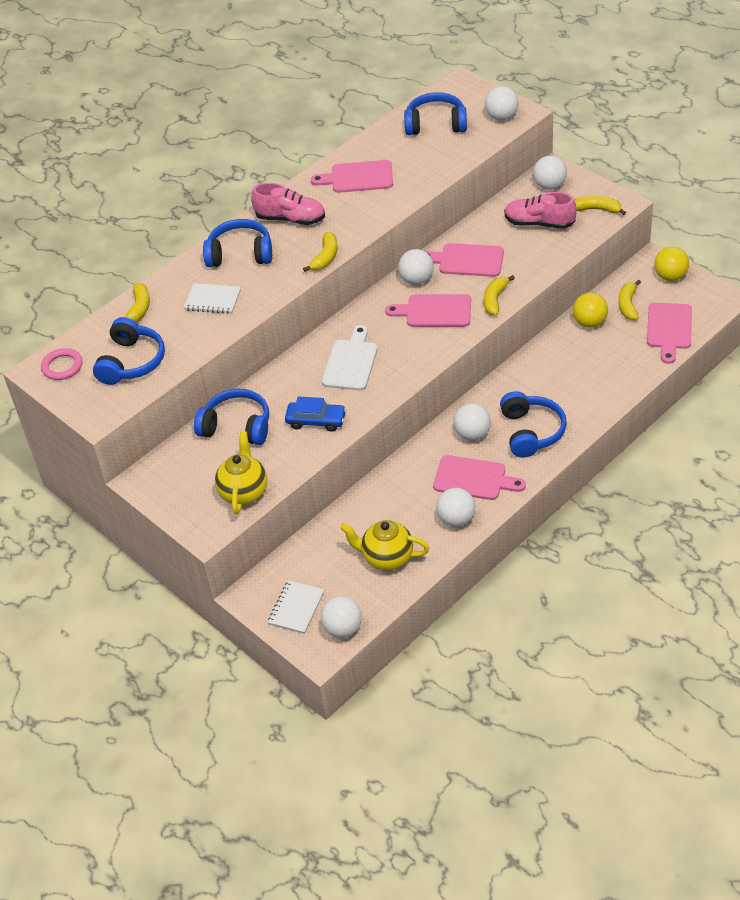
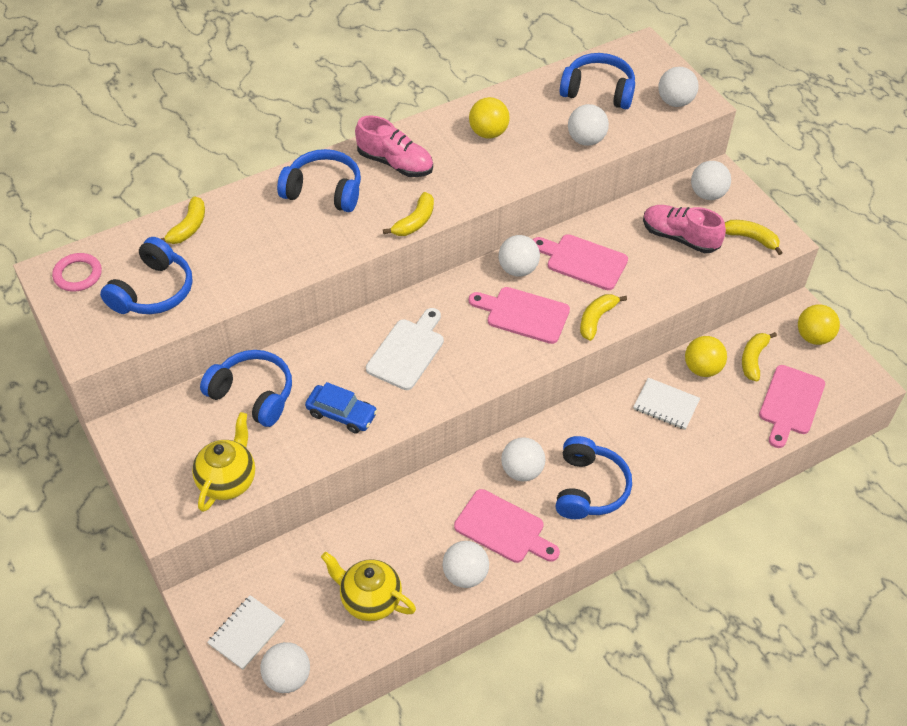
camera: 10 degrees right, 5 degrees up
(213, 300) = (271, 239): white notebook -> white notebook (666, 405)
(358, 177) = (488, 133): pink cutting board -> yellow ball
(440, 163) = (586, 140): none -> white ball

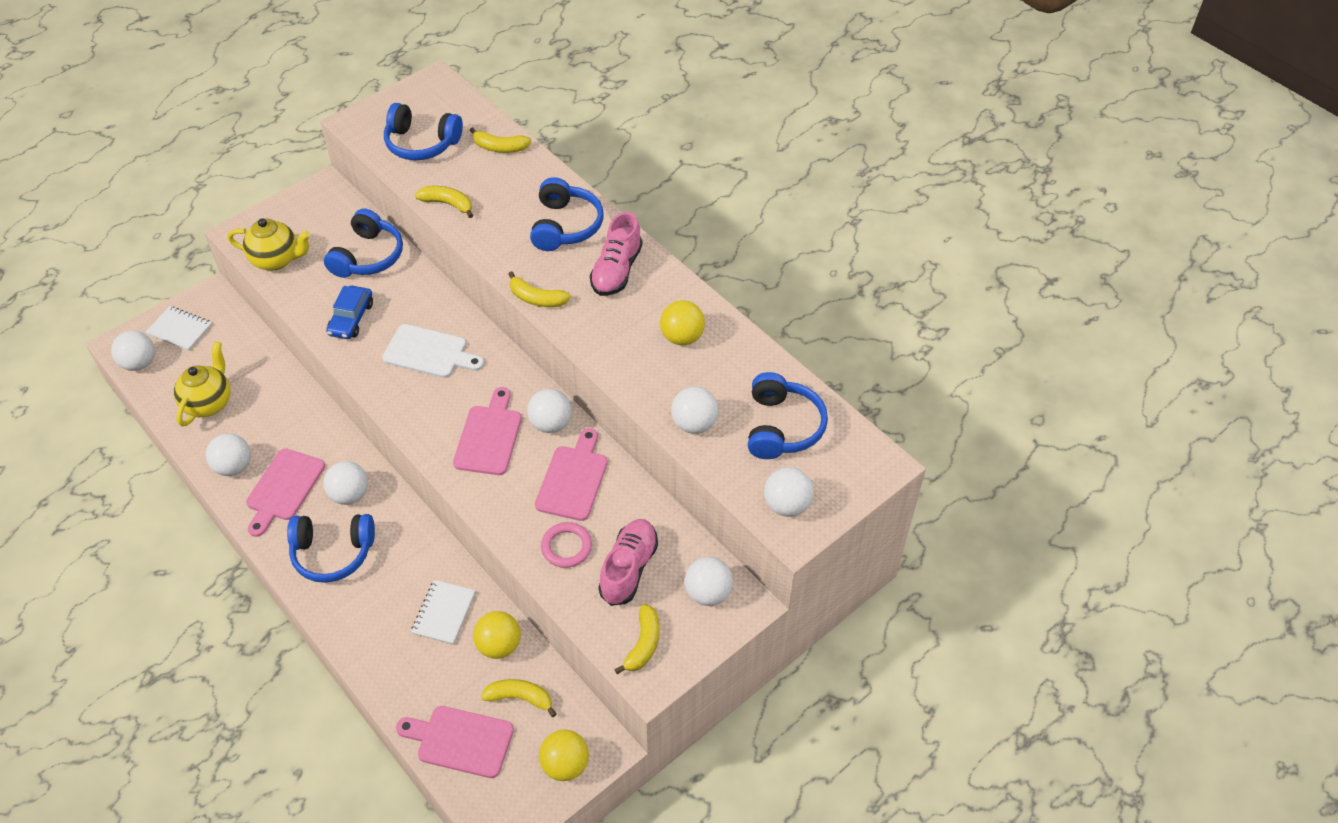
camera: 80 degrees right, 0 degrees up
(78, 275) = (434, 96): pink ring -> pink ring (566, 547)
(596, 319) = (491, 500): yellow banana -> yellow banana (448, 204)

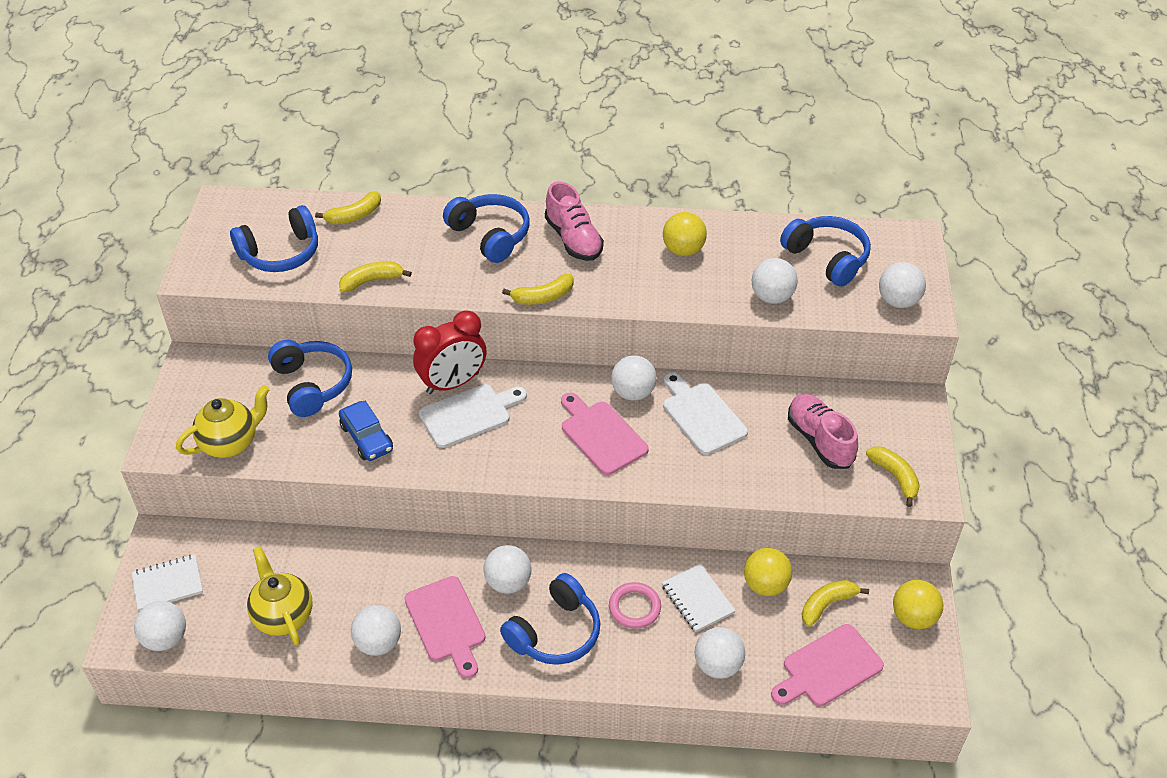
camera: 45 degrees left, 5 degrees down
(448, 322) = (453, 383): none -> red clock
(566, 547) = (760, 461): pink ring -> pink ring (634, 607)
(573, 479) = (701, 415): pink cutting board -> white cutting board
(708, 593) = (887, 413): white ball -> white ball (717, 665)

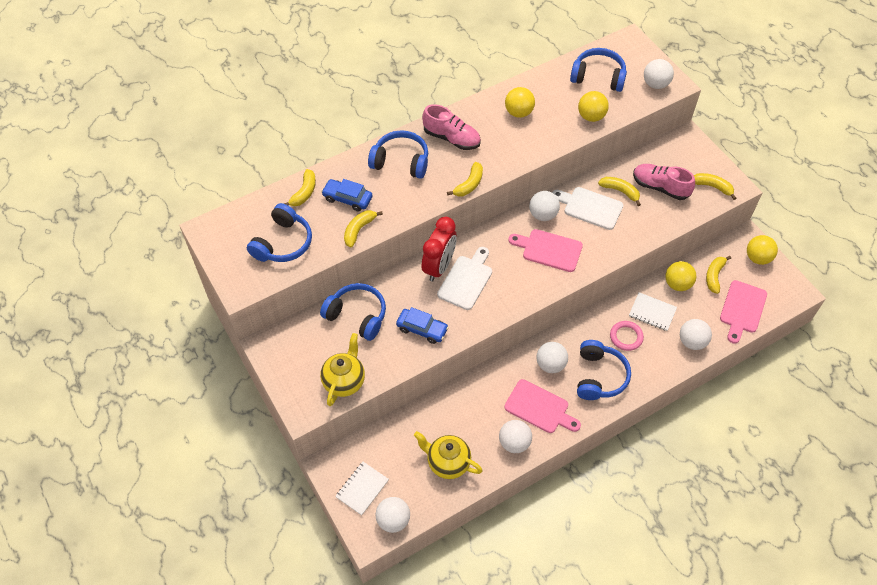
camera: 35 degrees left, 10 degrees up
(393, 244) = (347, 199): none -> blue car
(760, 418) = (620, 191): none -> yellow banana
(772, 297) = (591, 116): white ball -> yellow ball

